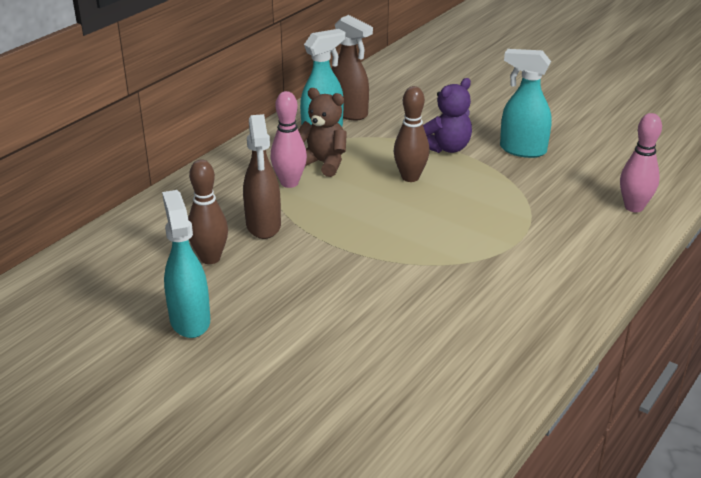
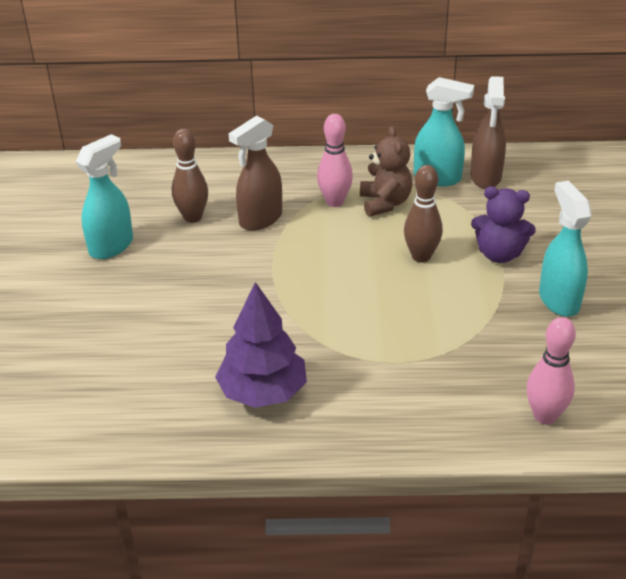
camera: 55 degrees right, 5 degrees up
(494, 314) = (263, 392): none -> purple tree

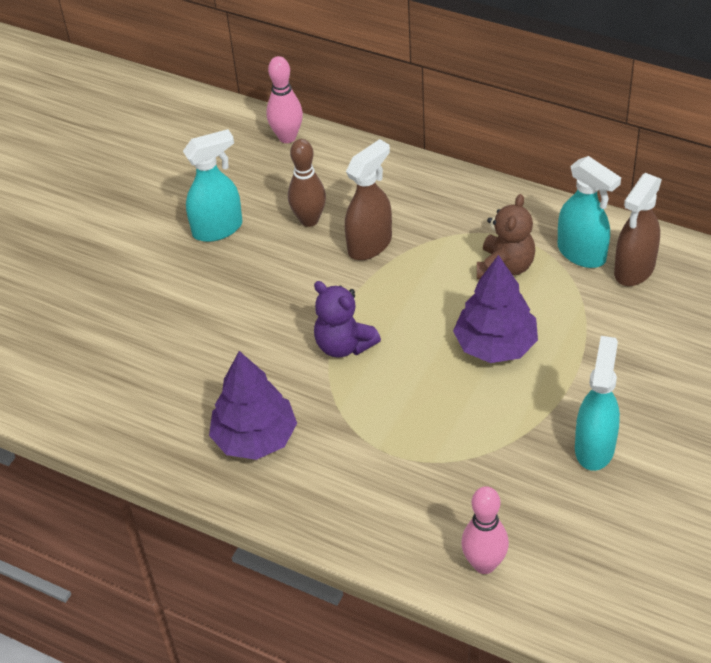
camera: 30 degrees right, 10 degrees up
(260, 219) = (370, 244): brown spray bottle -> brown spray bottle turned 150 degrees clockwise
(335, 202) = (456, 248): pink bowling pin -> pink bowling pin (287, 137)
(421, 256) = (495, 345): brown bowling pin -> purple tree
(499, 254) = (576, 371): purple teddy bear -> purple teddy bear (344, 345)

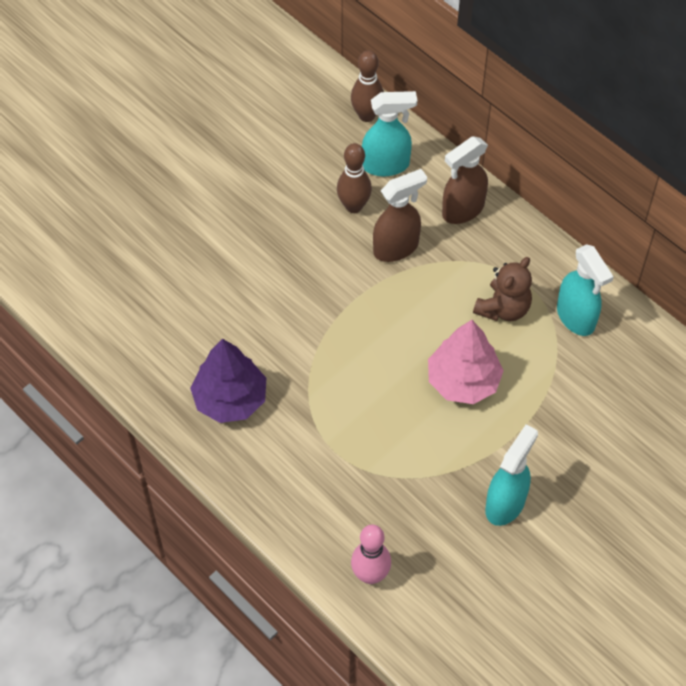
camera: 15 degrees right, 10 degrees up
(218, 229) = (273, 189): turquoise spray bottle -> turquoise spray bottle (386, 165)
(287, 137) = (367, 115): pink bowling pin -> brown bowling pin
(344, 345) = (336, 337): purple teddy bear -> none
(495, 345) = (463, 381): purple tree -> pink tree
(634, 270) = (614, 348): brown spray bottle -> brown spray bottle (462, 210)

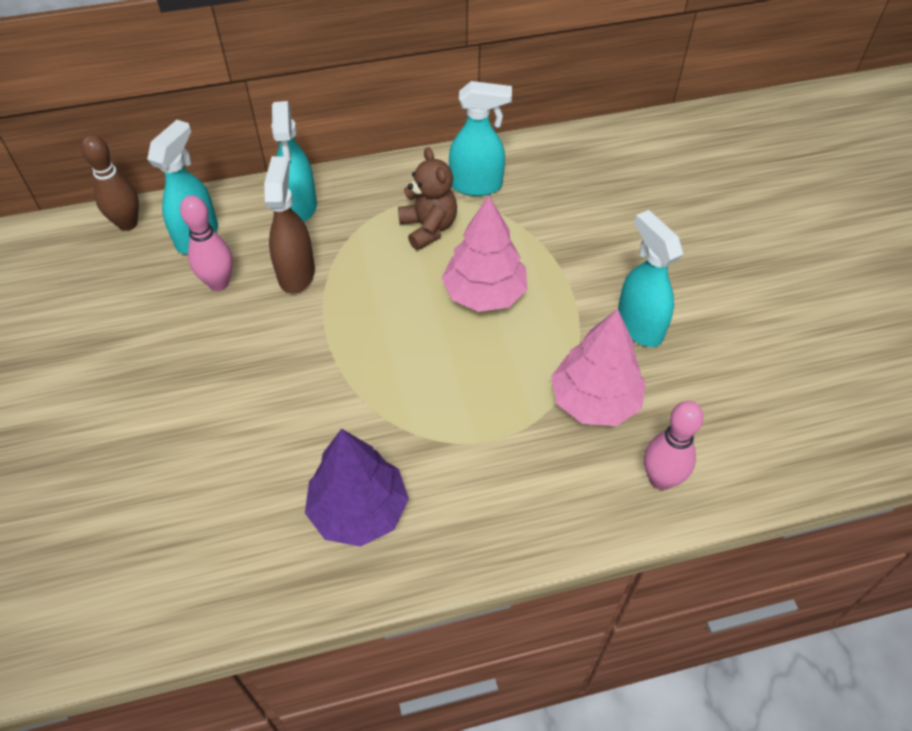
camera: 60 degrees left, 5 degrees down
(354, 206) = (219, 283): brown bowling pin -> pink bowling pin
(412, 502) = (594, 401): none -> pink tree
(462, 210) = (299, 206): brown spray bottle -> turquoise spray bottle

